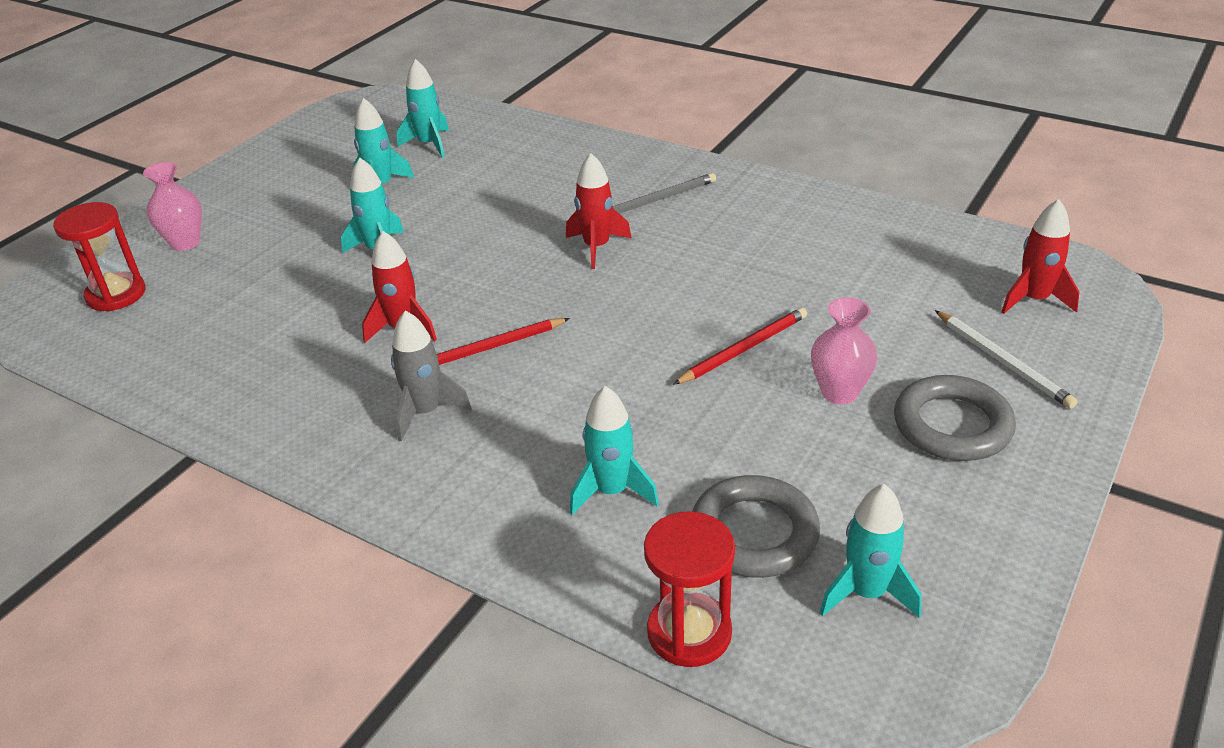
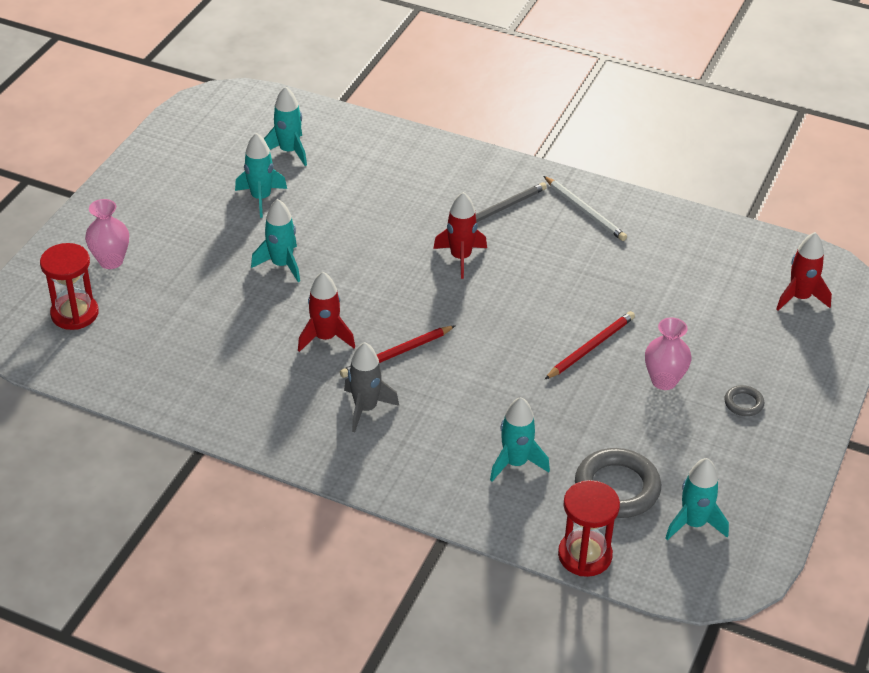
camera: 10 degrees left, 5 degrees up
(952, 425) = (743, 403): grey ring -> grey ring, size x0.49
(1002, 361) = (777, 351): white pencil -> white pencil (584, 210)

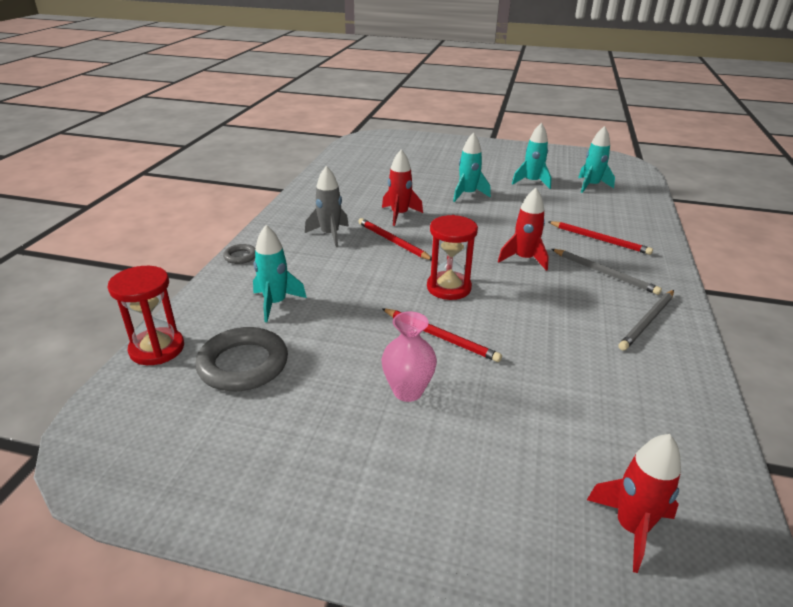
camera: 80 degrees right, 10 degrees down
(74, 313) = (390, 148): red hourglass -> red hourglass (448, 288)
(111, 261) = (439, 151): pink vase -> none
(430, 190) = (599, 239): none -> red pencil
(584, 210) = (647, 321): white pencil -> grey pencil
(694, 523) = (186, 424): turquoise rocket -> none
(743, 403) = (388, 464): grey ring -> grey ring (240, 256)

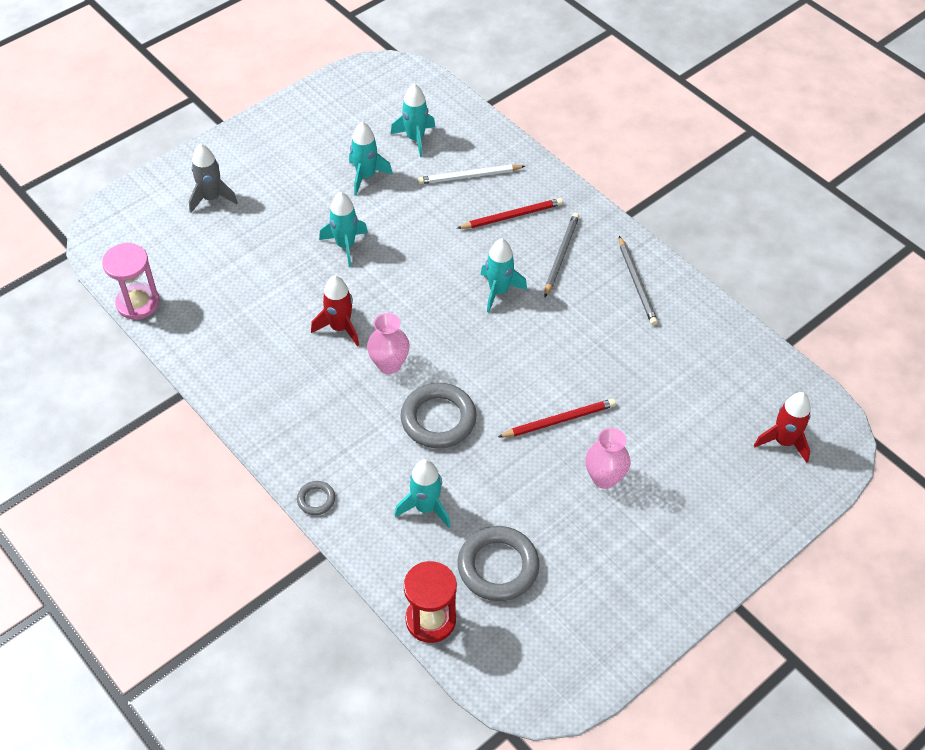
camera: 55 degrees left, 20 degrees up
(330, 235) = (333, 407): grey rocket -> grey rocket (211, 198)
(334, 158) = (138, 303): none -> pink hourglass
(368, 278) = (438, 419): none -> grey ring
(393, 241) = (389, 364): red pencil -> pink vase
(448, 288) = (499, 372): red hourglass -> none
(524, 259) = (498, 291): red rocket -> turquoise rocket
(600, 212) = (469, 176): none -> white pencil
(604, 273) = (561, 255): grey pencil -> grey pencil turned 60 degrees counterclockwise

